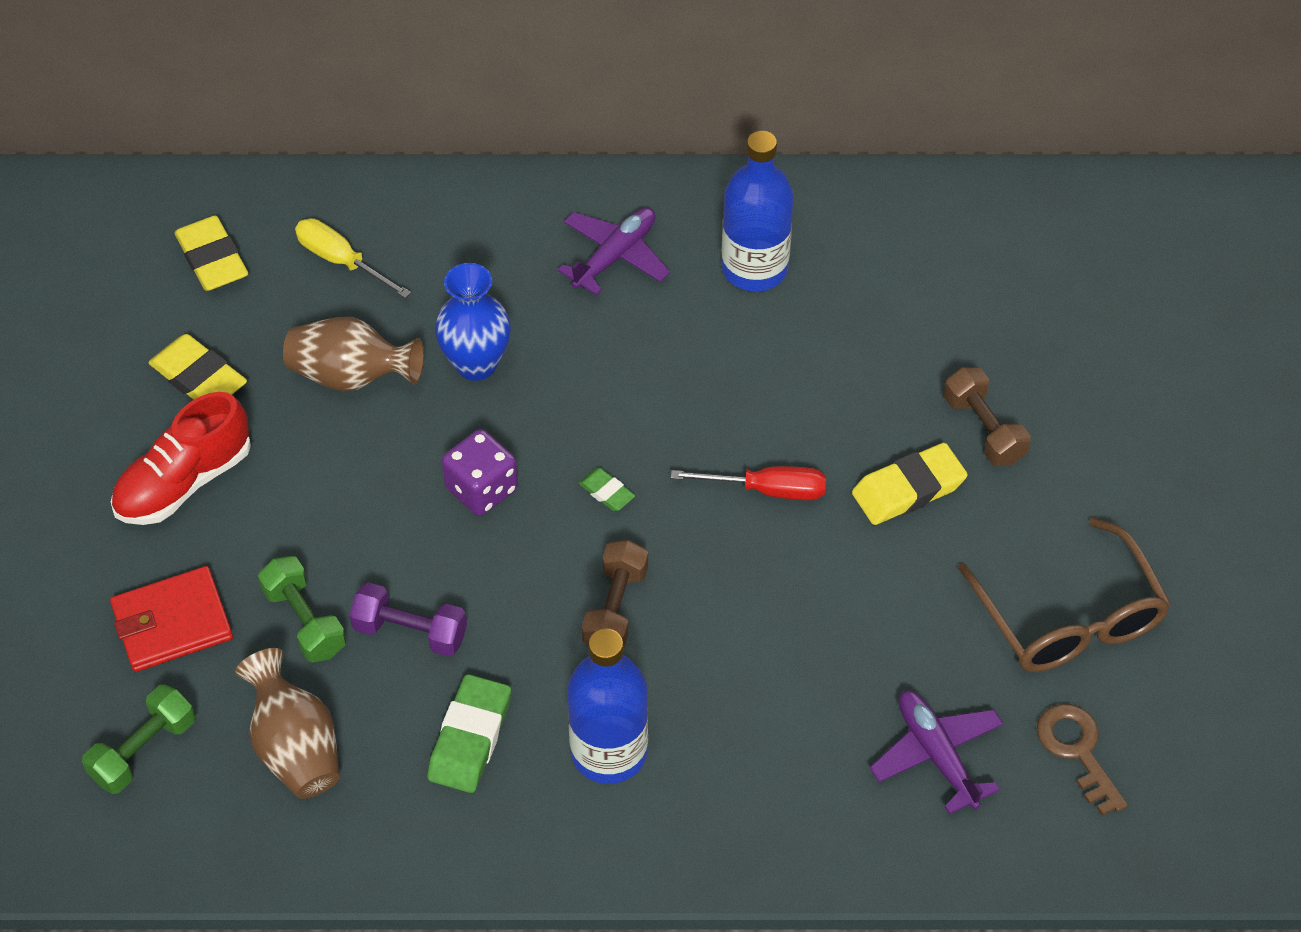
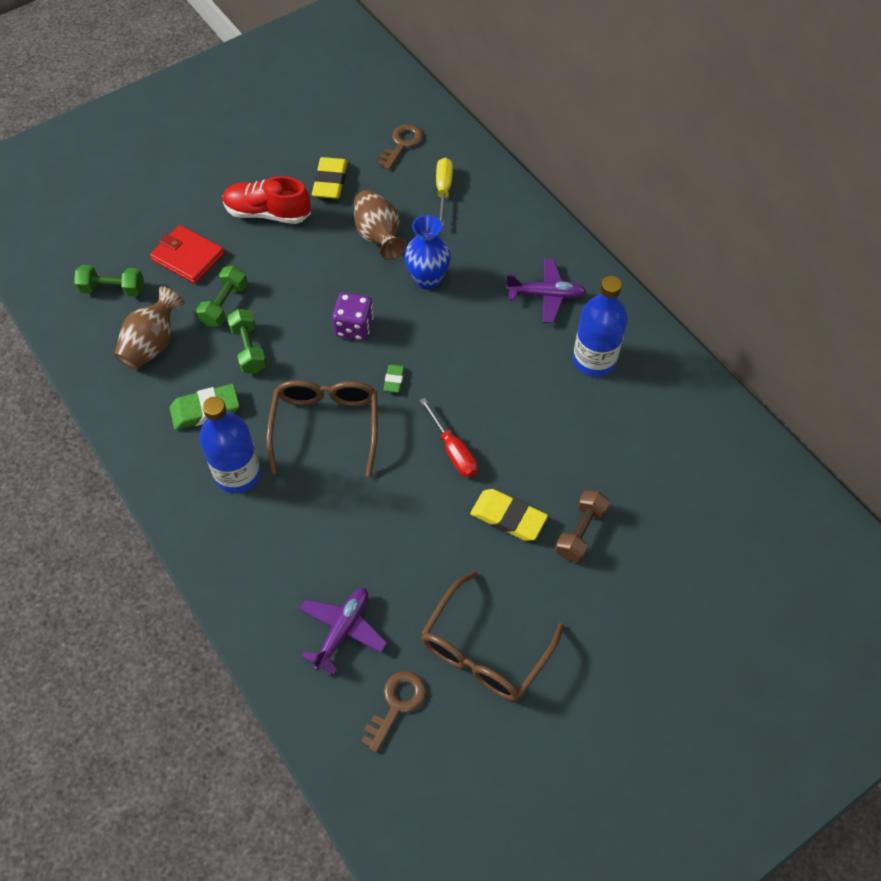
camera: 55 degrees right, 5 degrees up
(212, 259) = (402, 144): yellow eraser -> brown key
(410, 632) = (249, 349): purple dumbbell -> green dumbbell
(615, 608) = (326, 426): brown dumbbell -> brown glasses

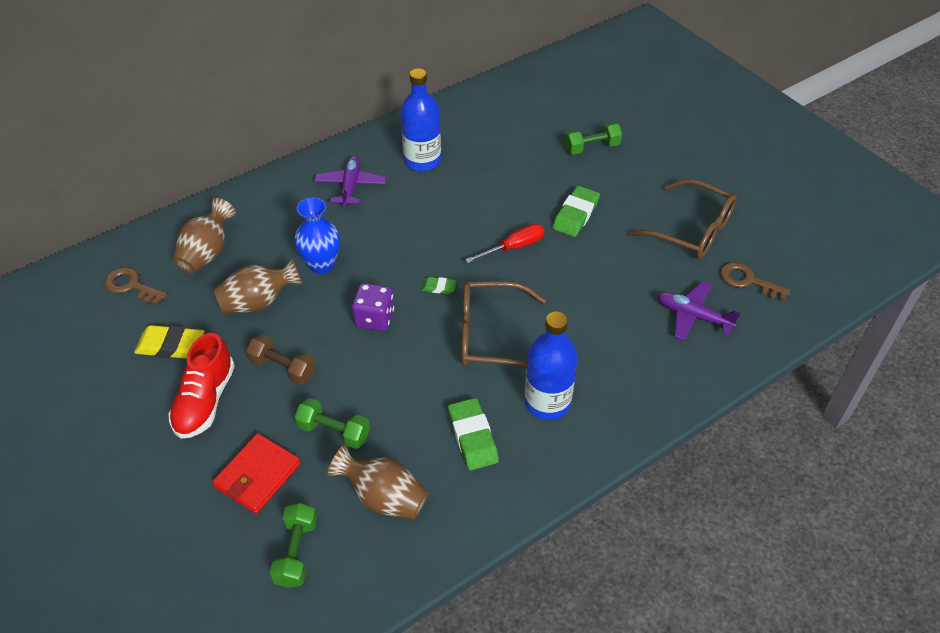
camera: 90 degrees left, 10 degrees down
(249, 349) = (396, 404): green dumbbell -> green dumbbell (591, 148)
(443, 190) = (207, 253): yellow screwdriver -> brown vase
(508, 517) = (575, 215): yellow eraser -> green eraser
(580, 532) = (584, 175): brown dumbbell -> brown dumbbell (283, 368)

